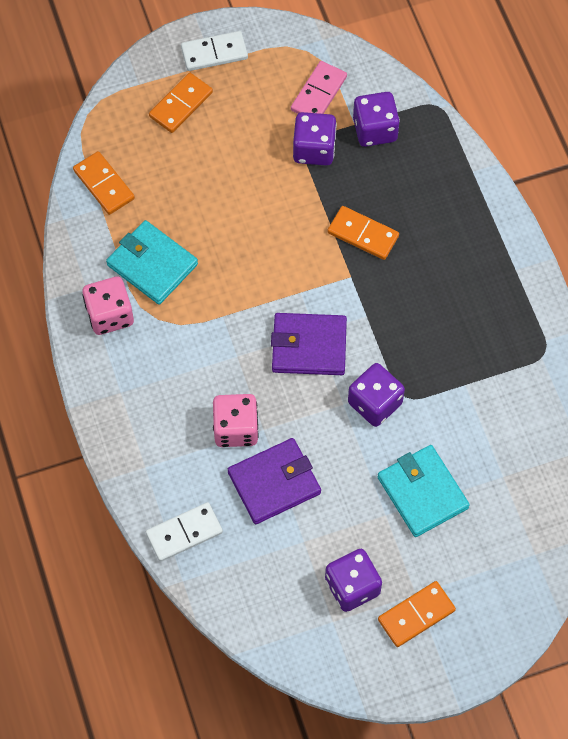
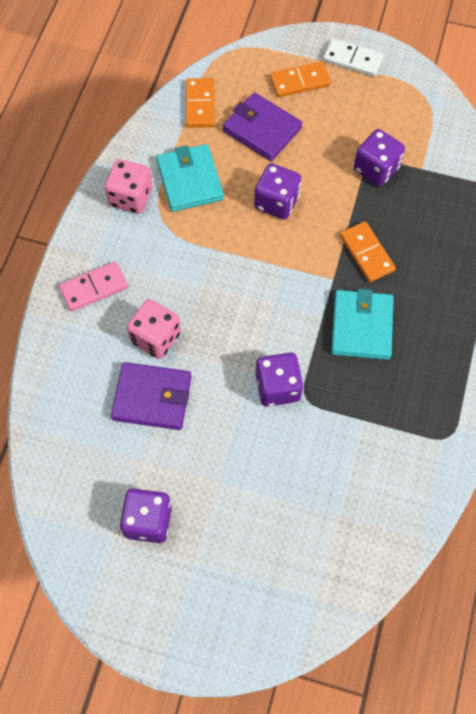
camera: 35 degrees right, 0 degrees up
(184, 533) = (55, 391): white domino -> none
(309, 346) = (259, 311): purple wallet -> purple wallet (262, 129)
(319, 93) = (411, 131): pink domino -> pink domino (94, 288)
(375, 130) = (435, 182): purple dice -> purple dice (276, 202)
(416, 615) = (181, 580): orange domino -> none
(422, 492) = (262, 483): turquoise wallet -> turquoise wallet (361, 327)

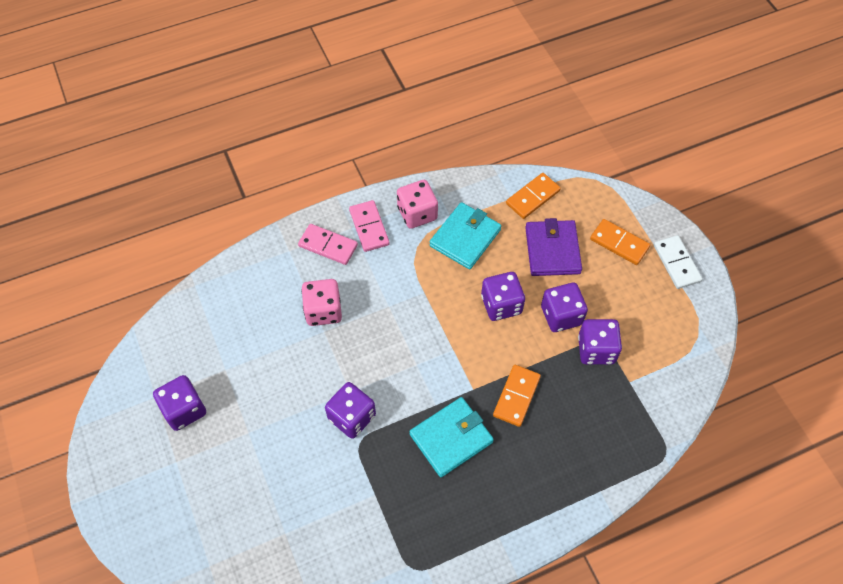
camera: 50 degrees right, 5 degrees down
(107, 243) = (369, 227): none -> pink domino
(152, 398) = (276, 343): purple wallet -> none
(325, 169) = (561, 315): none -> purple dice

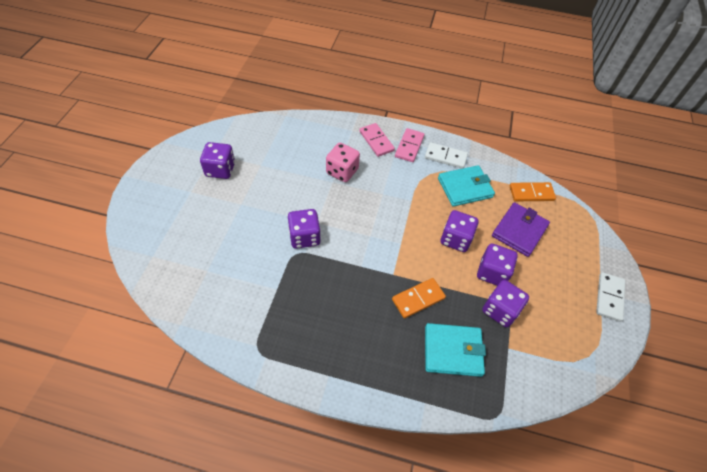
camera: 35 degrees right, 5 degrees down
(417, 213) = (445, 157): pink dice -> white domino
(451, 438) = (353, 292): turquoise wallet -> turquoise wallet (453, 351)
(619, 243) = (573, 257): orange domino -> none

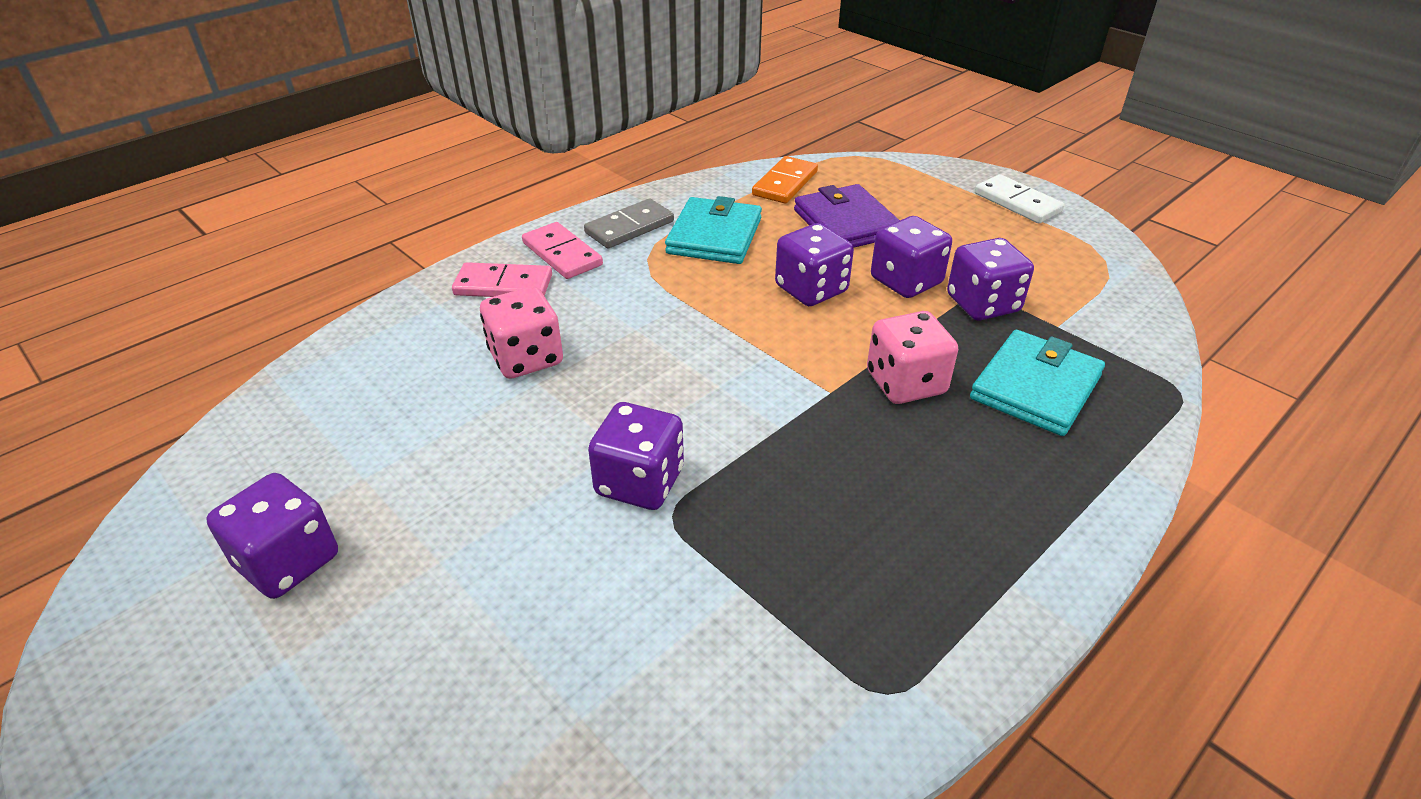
camera: 55 degrees left, 15 degrees down
(418, 299) = (905, 383): orange domino -> pink dice
(445, 157) = (629, 227): white domino -> grey domino

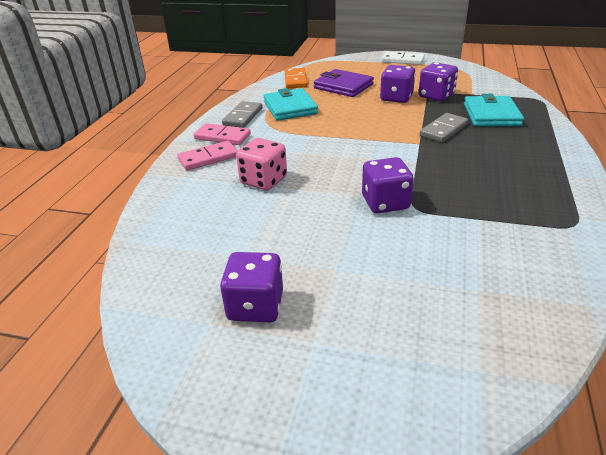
camera: 30 degrees left, 5 degrees down
(811, 289) = (361, 112): purple dice -> none
(905, 383) = (444, 130): pink dice -> grey domino

